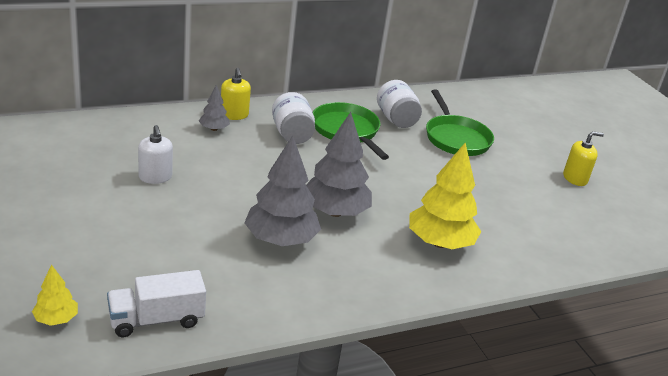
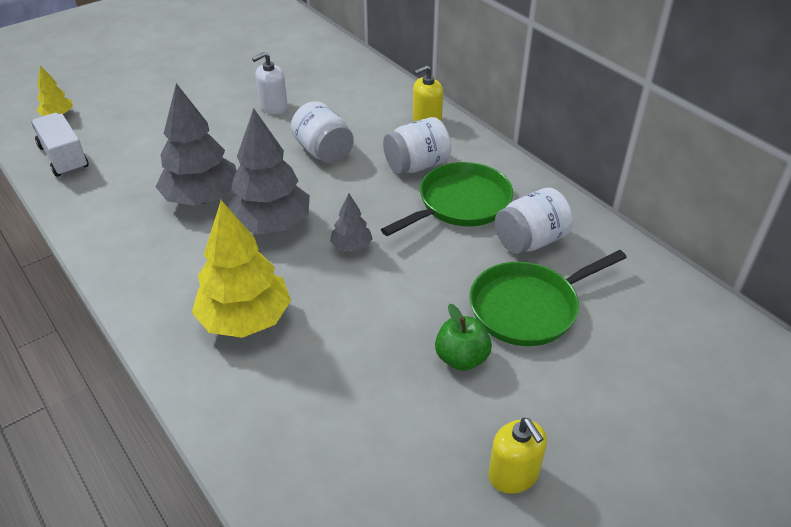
camera: 80 degrees right, 10 degrees up
(214, 129) = (386, 116): grey tree -> grey tree (351, 246)
(247, 168) = (323, 152): none -> white jar
(492, 170) = (461, 358): none -> green apple

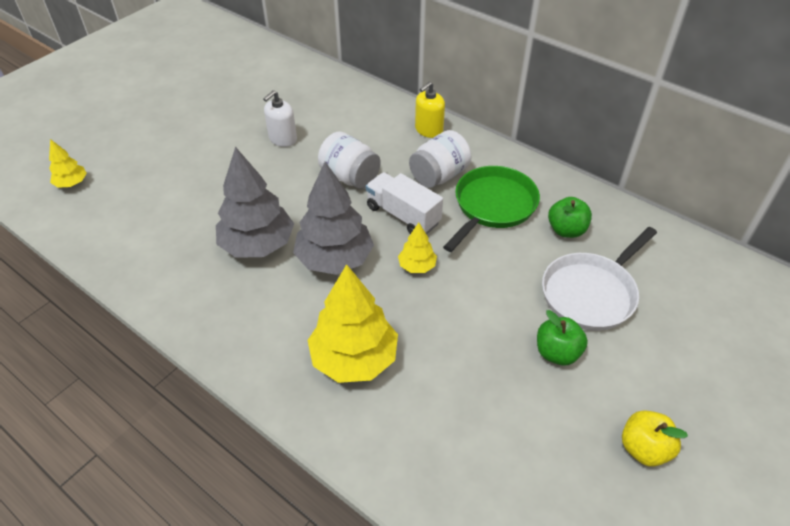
camera: 15 degrees left, 5 degrees up
(64, 158) = (100, 228): white truck -> white truck (403, 215)
(351, 246) = (417, 266): grey tree -> yellow tree
(513, 474) = (644, 448): yellow soap dispenser -> yellow apple
(528, 307) = (591, 293): green pan -> white pan
(530, 241) = (566, 230): white jar -> green apple

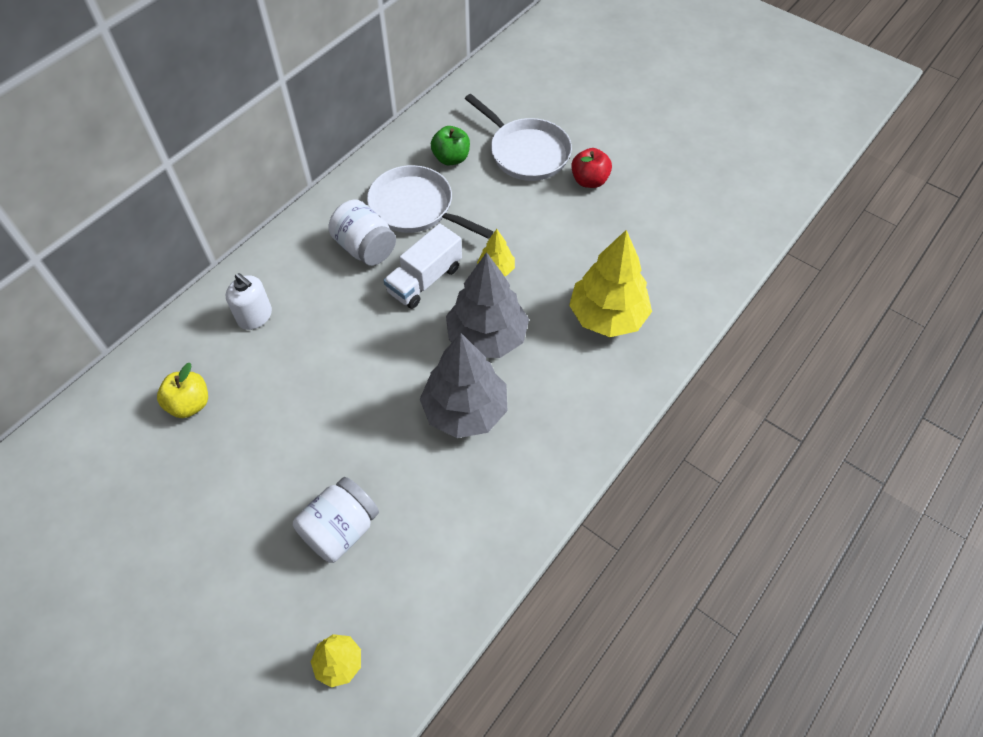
camera: 90 degrees left, 10 degrees up
(282, 139) = (276, 404): white soap dispenser -> white soap dispenser (255, 316)
(350, 177) = (358, 328): white jar -> white jar (340, 529)
(428, 130) = (284, 255): yellow soap dispenser -> none
(493, 206) = (416, 207): green pan -> white pan
(557, 353) = (589, 181): green apple -> red apple
(644, 448) = (667, 145): yellow apple -> yellow apple (190, 404)

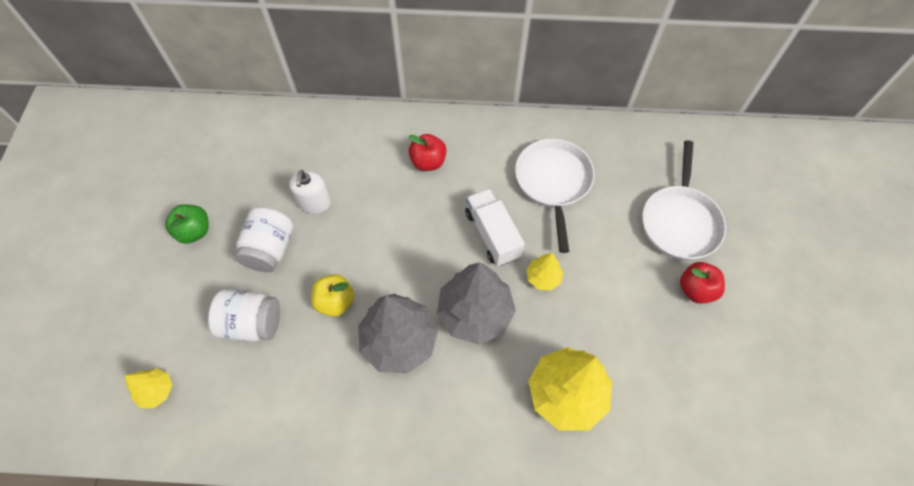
camera: 55 degrees right, 5 degrees up
(190, 404) = (287, 166): yellow apple -> yellow apple (335, 302)
(255, 316) = (379, 152): white soap dispenser -> white soap dispenser (314, 203)
(305, 284) = (428, 162): none -> red apple
(365, 248) = (489, 176): white jar -> white jar (270, 249)
(424, 280) = (492, 234): white truck -> white truck turned 60 degrees clockwise
(451, 158) = (622, 173): green apple -> green apple (194, 231)

